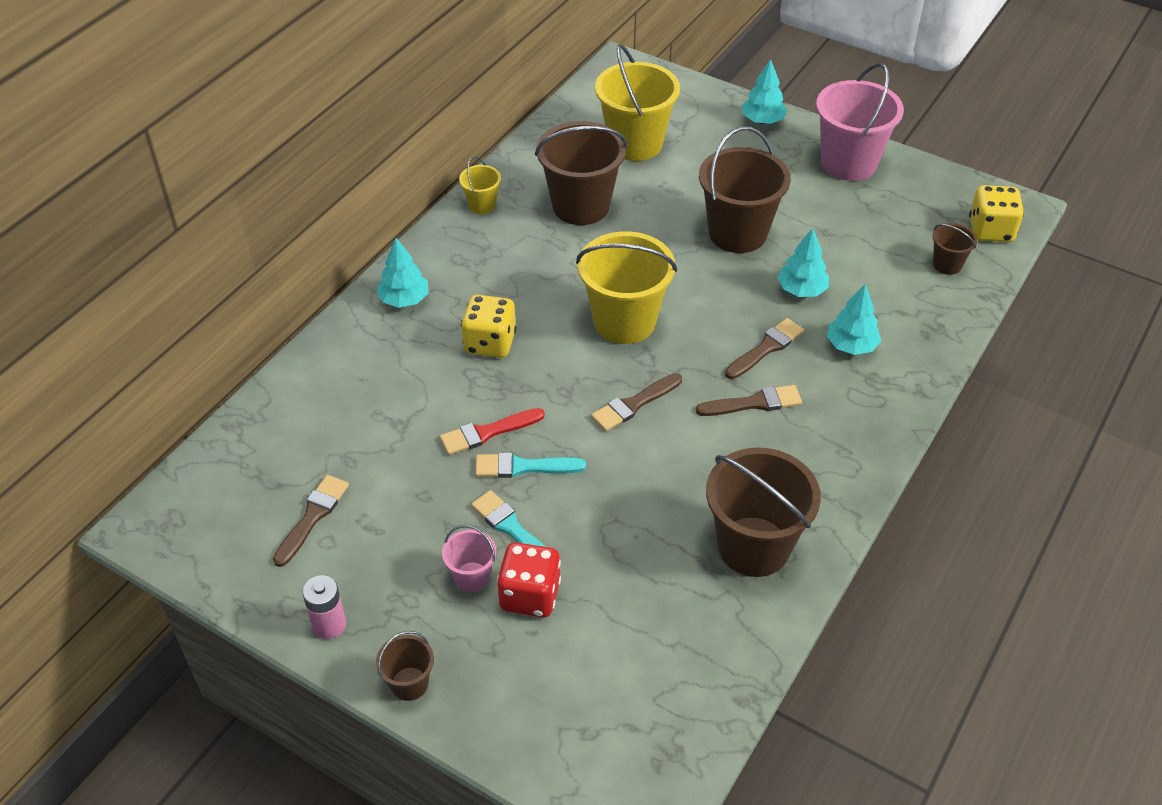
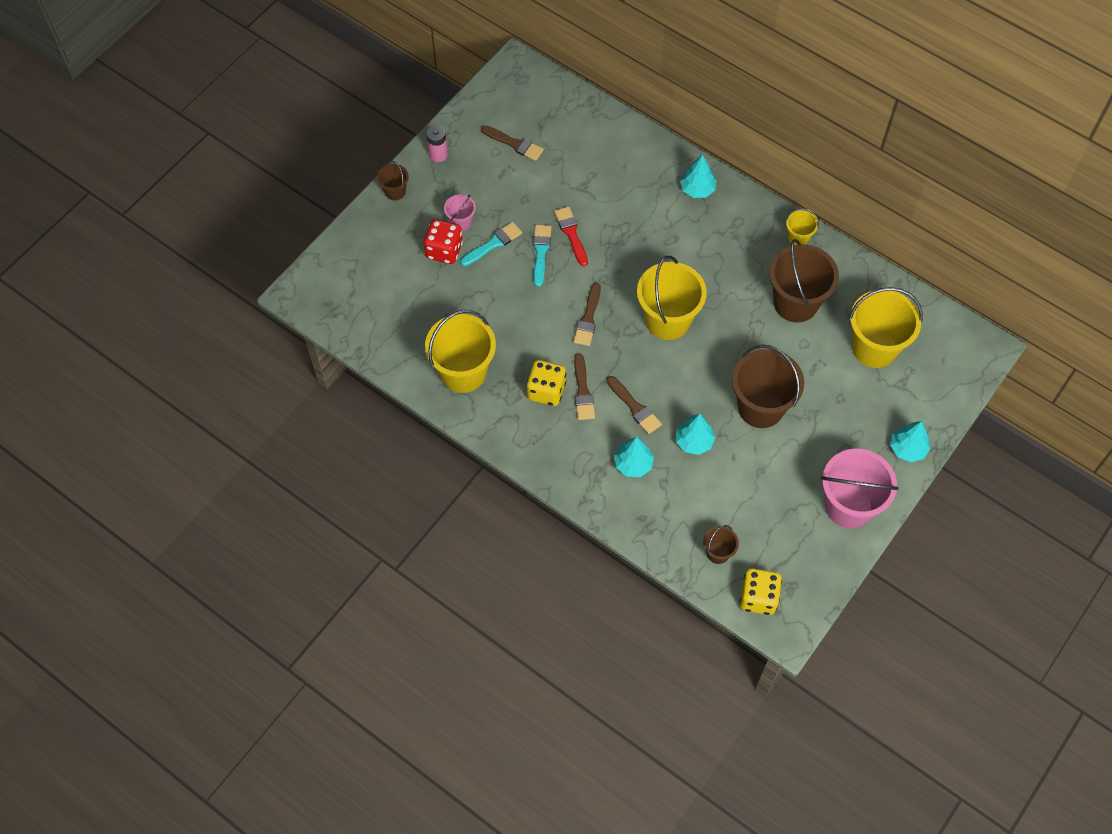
camera: 95 degrees right, 15 degrees up
(490, 343) = (652, 238): yellow dice -> yellow dice (546, 391)
(634, 404) = (588, 318): brown brush -> brown brush turned 135 degrees counterclockwise
(753, 546) = (463, 372): brown bucket -> yellow bucket

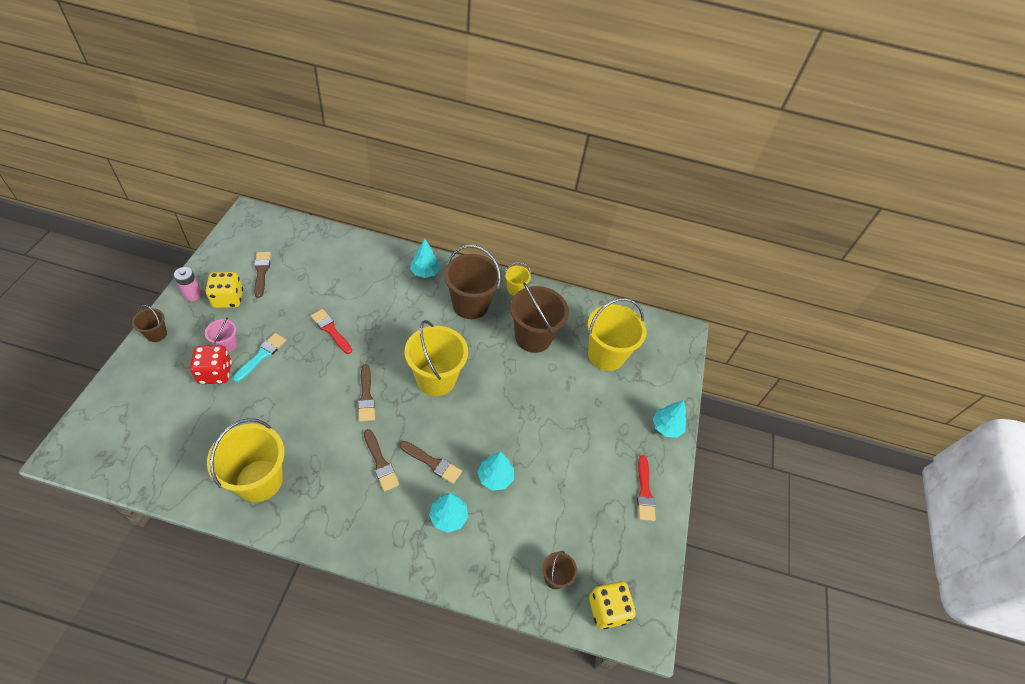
camera: 30 degrees left, 10 degrees down
(514, 144) = (261, 272): brown brush -> brown brush turned 105 degrees counterclockwise
(541, 252) = (307, 351): turquoise brush -> none
(546, 391) = (346, 473): yellow dice -> yellow dice (228, 299)
(760, 407) = (539, 429): brown bucket -> brown bucket (470, 305)
(848, 506) = (644, 492): pink bucket -> red brush

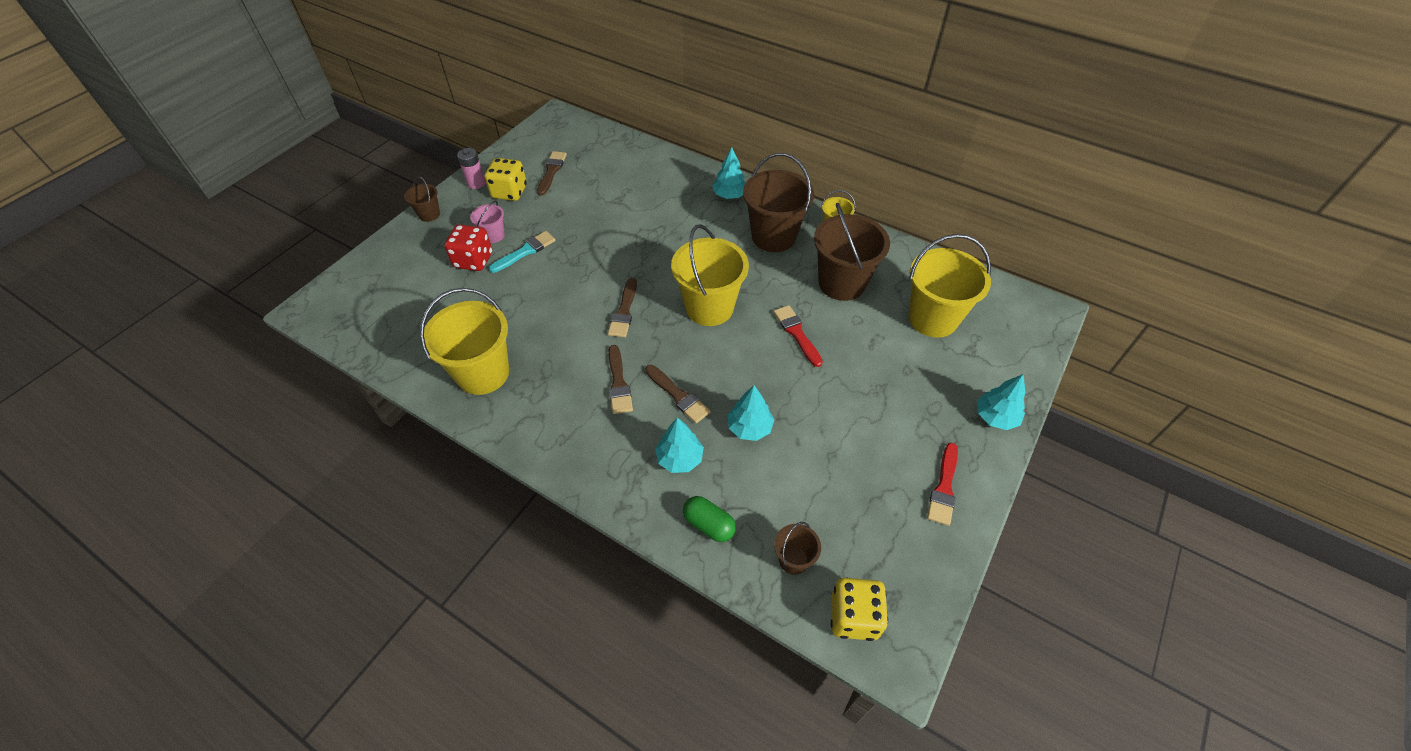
camera: 25 degrees right, 0 degrees up
(331, 330) = (606, 238): red brush -> red brush (796, 333)
(486, 566) = (709, 524): none -> green capsule

